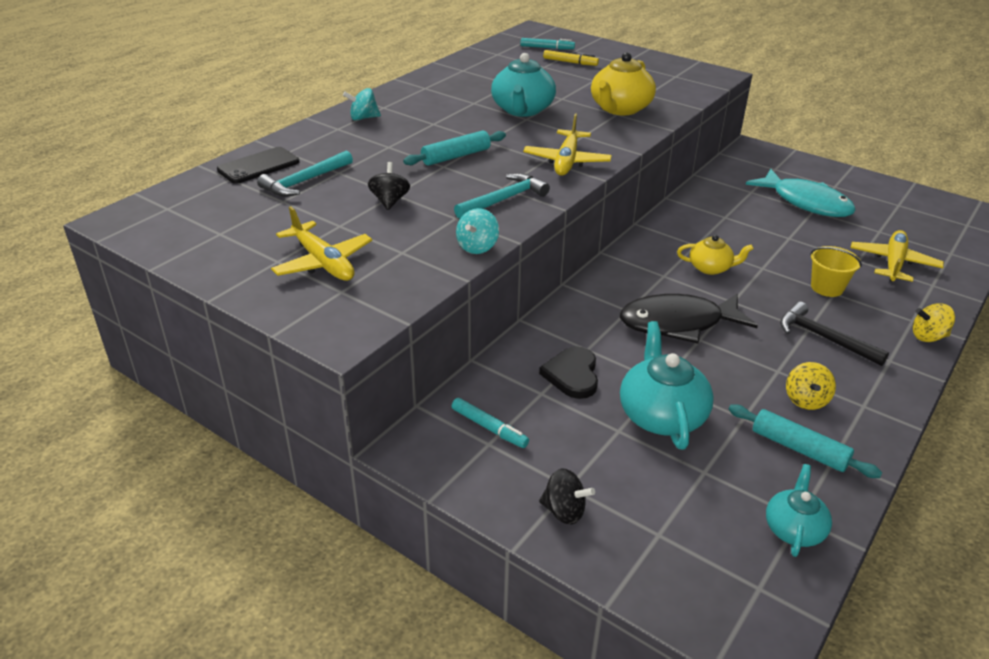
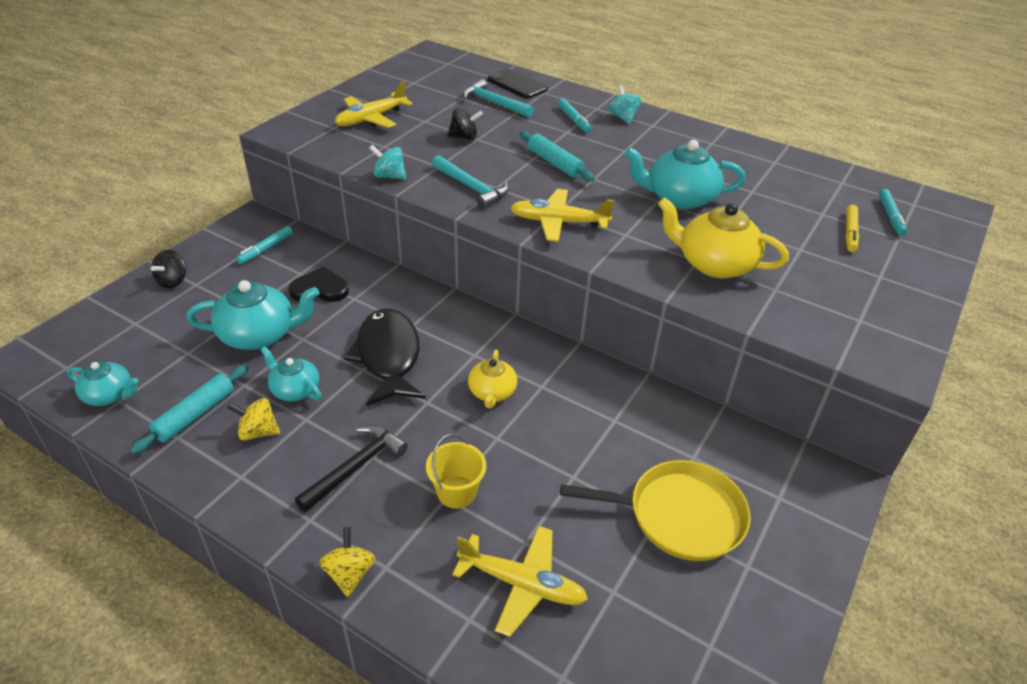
camera: 85 degrees right, 5 degrees up
(362, 141) = (573, 120): none -> turquoise marker
(741, 381) = (295, 390): none -> turquoise teapot
(806, 202) = (679, 515): turquoise fish -> yellow pan

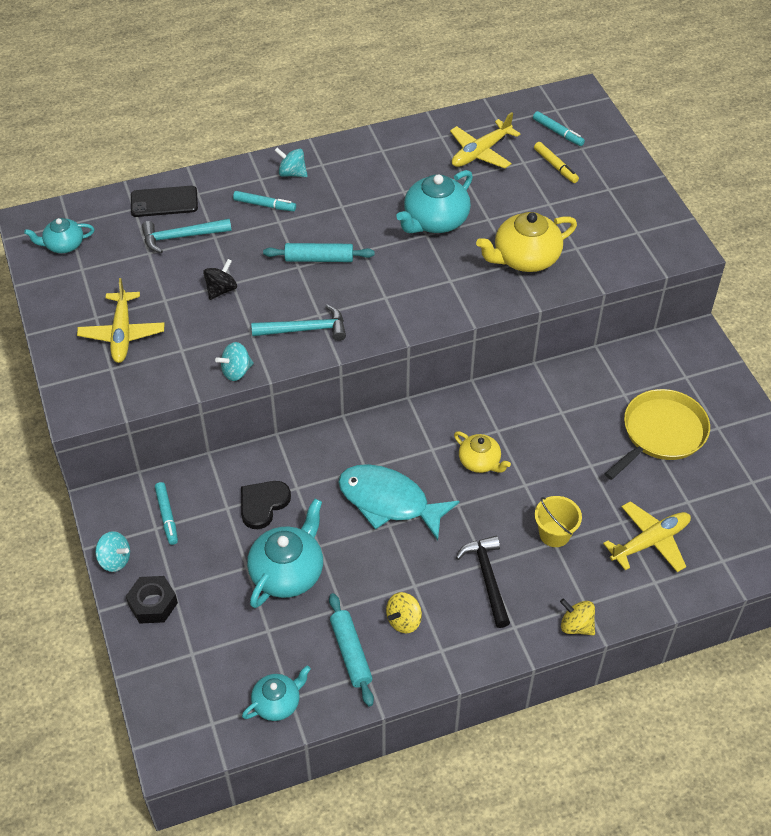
camera: 50 degrees left, 10 degrees up
(173, 281) = (153, 604): black spinning top -> black nut
(203, 245) = (115, 560): none -> turquoise spinning top
(295, 390) = (376, 578): turquoise teapot -> turquoise teapot (63, 245)
(388, 357) = (389, 502): black fish -> turquoise fish
(559, 222) = (401, 307): yellow plane -> yellow plane (481, 152)

